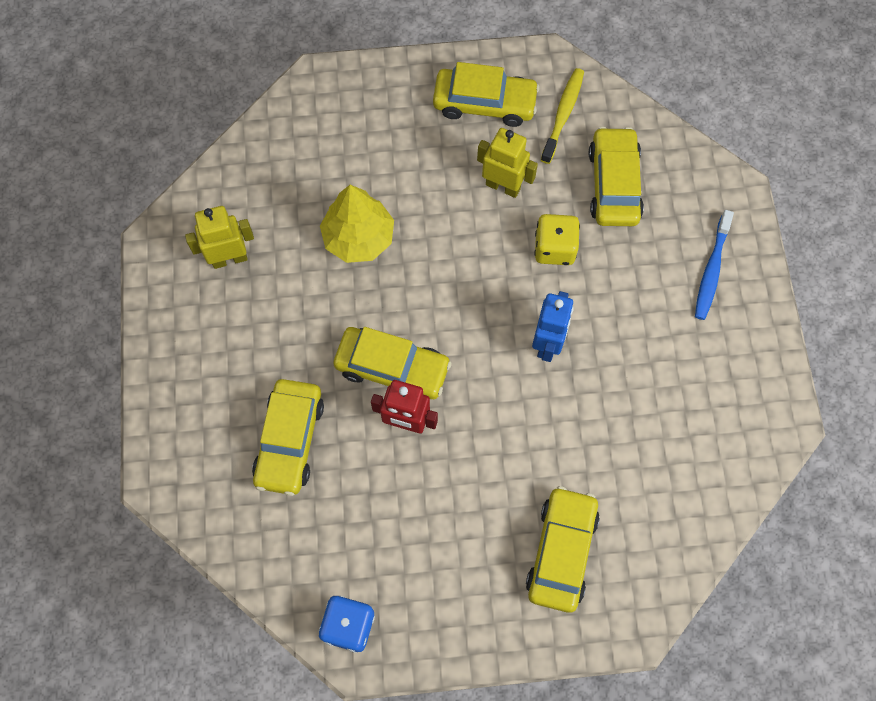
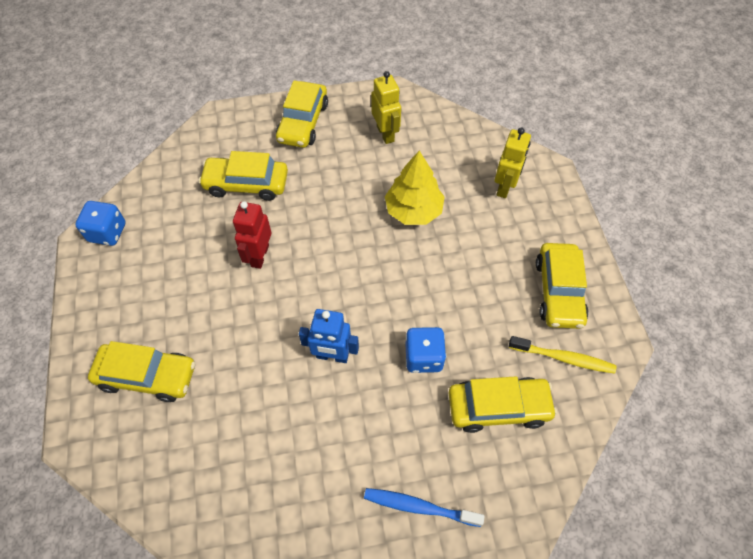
camera: 85 degrees right, 10 degrees down
(392, 368) = (304, 242): yellow car -> yellow car (303, 122)
(503, 186) = (478, 311): yellow robot -> yellow robot (505, 187)
(554, 248) = (423, 357): yellow dice -> blue dice

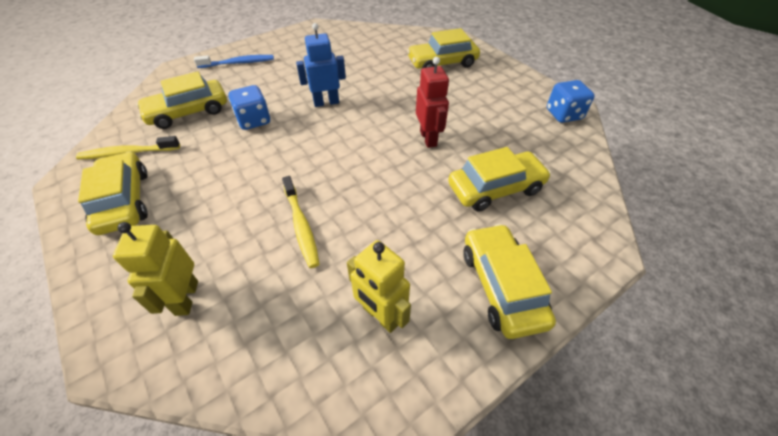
camera: 155 degrees right, 10 degrees down
(413, 210) = (301, 225): yellow tree -> yellow toothbrush

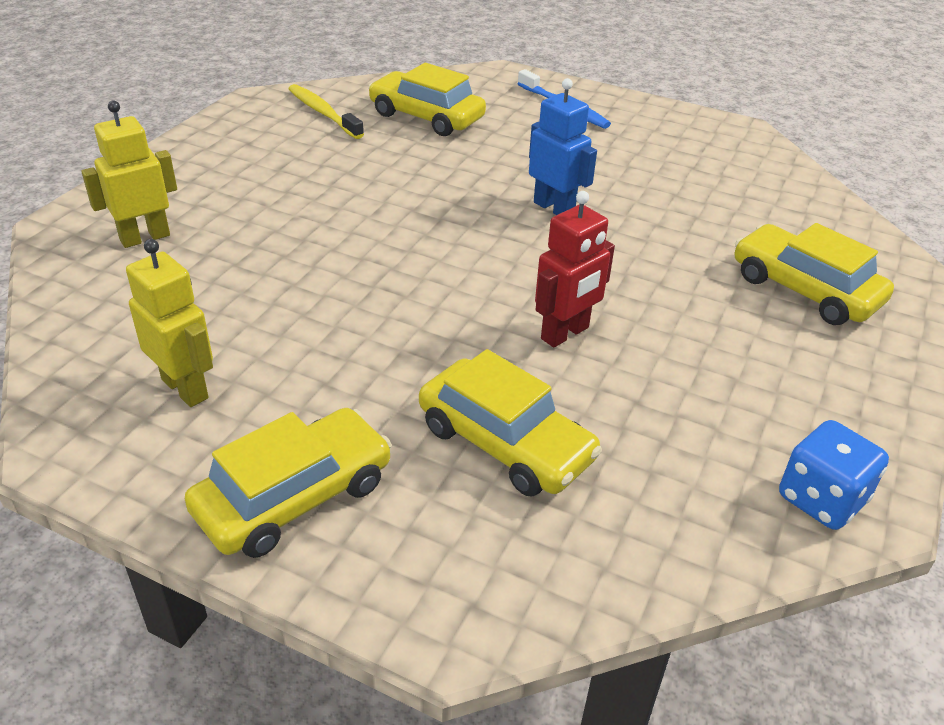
camera: 60 degrees right, 10 degrees down
(124, 201) = (251, 143): yellow car -> none
(254, 120) = (455, 167): blue dice -> none
(301, 225) = (293, 274): yellow toothbrush -> none
(380, 316) = (185, 388): yellow robot -> yellow robot turned 120 degrees clockwise

